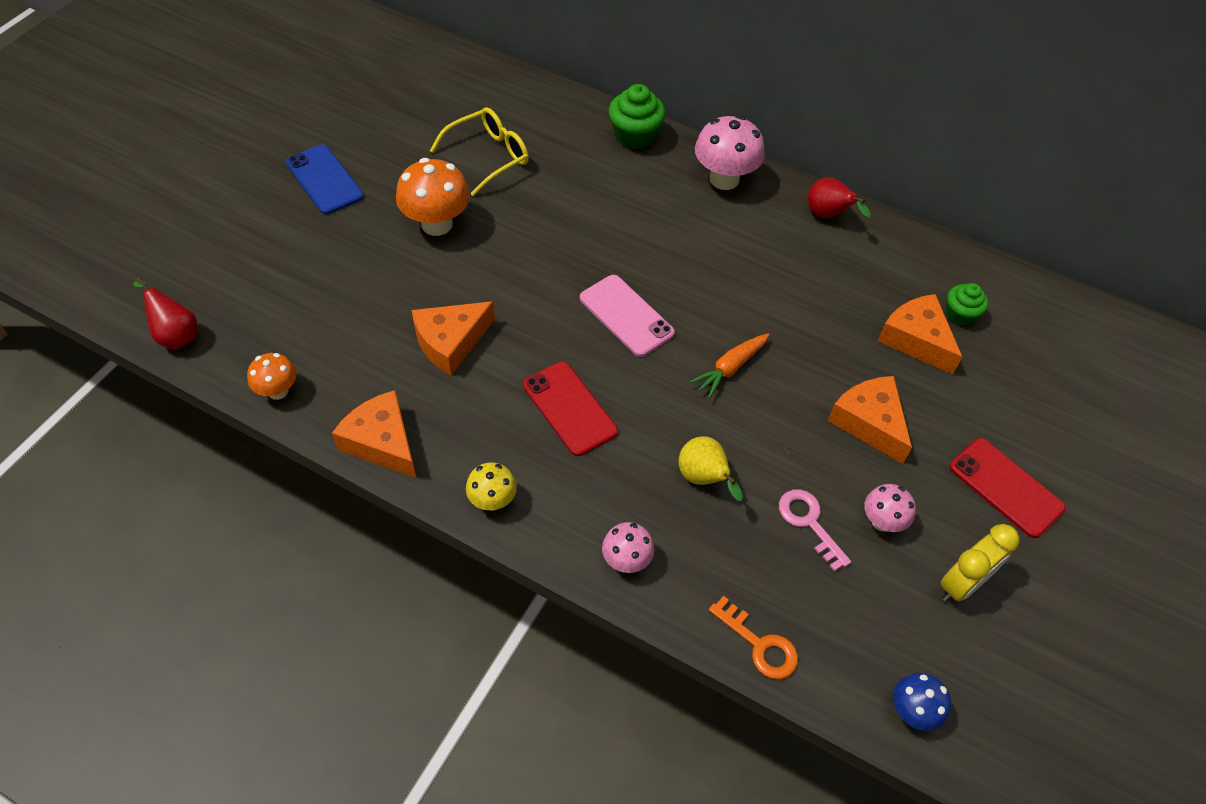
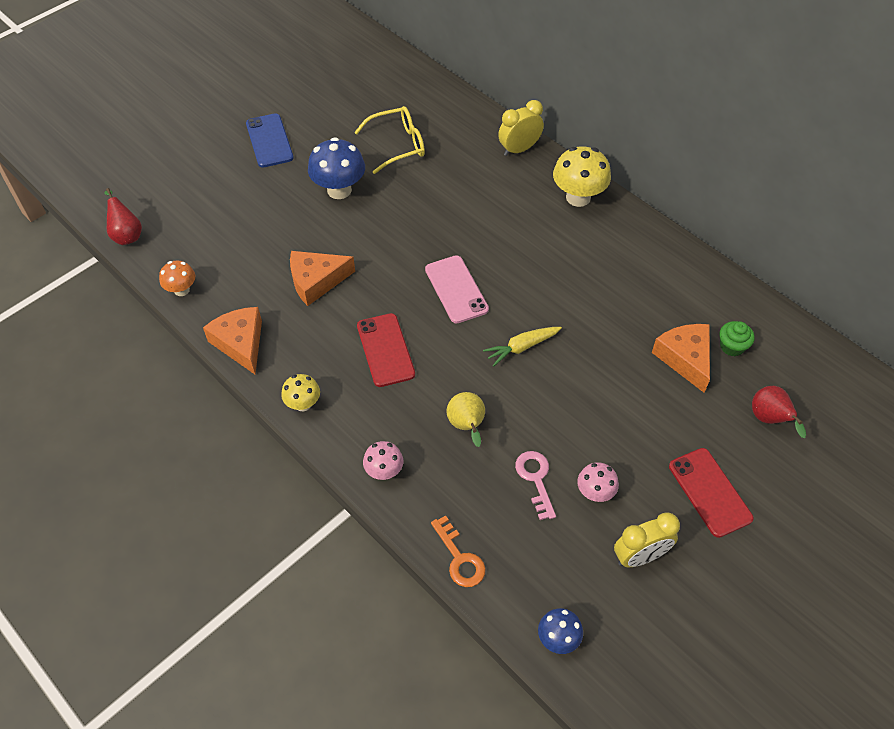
camera: 20 degrees right, 0 degrees up
(437, 224) = (339, 190): orange mushroom -> blue mushroom
(635, 136) = (519, 149): green cupcake -> yellow clock
(724, 179) = (578, 197): pink mushroom -> yellow mushroom
(730, 368) = (522, 347): orange carrot -> yellow carrot
(828, 216) = (653, 243): red pear -> red pear (769, 419)
(869, 422) = (617, 414): orange cheese -> none

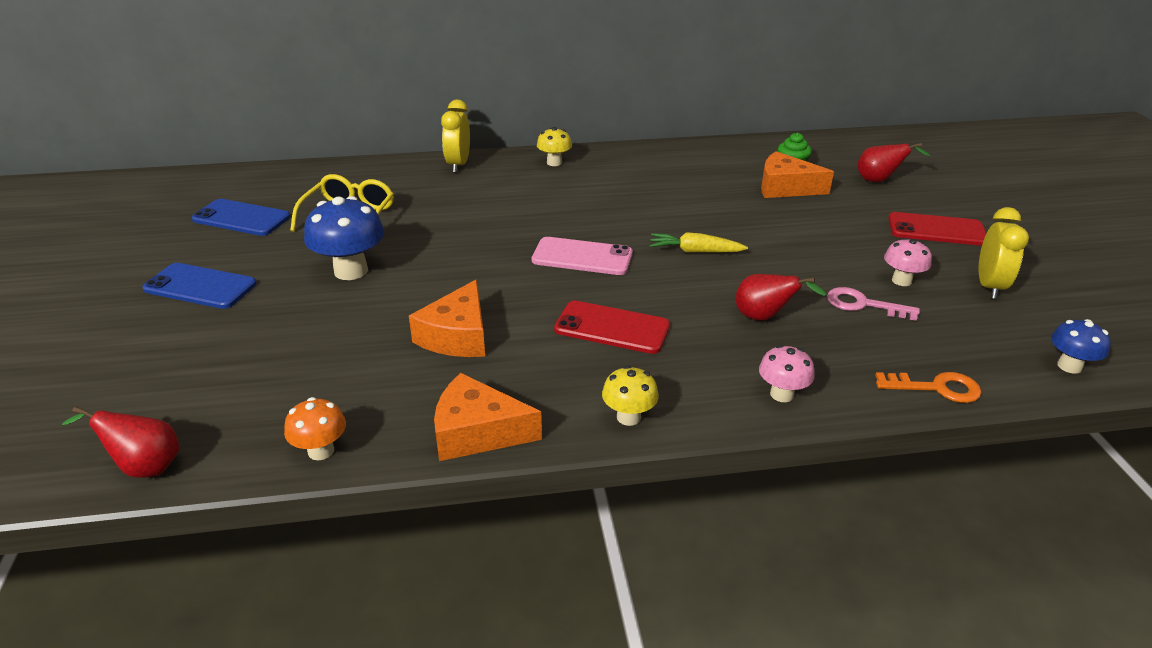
camera: 55 degrees left, 20 degrees down
(349, 101) = (241, 218): none -> blue phone
(467, 426) = (764, 317): yellow pear -> red pear
(522, 347) = (695, 251): yellow carrot -> yellow carrot turned 90 degrees clockwise
(578, 197) = (554, 162): yellow mushroom -> yellow mushroom, size x0.58

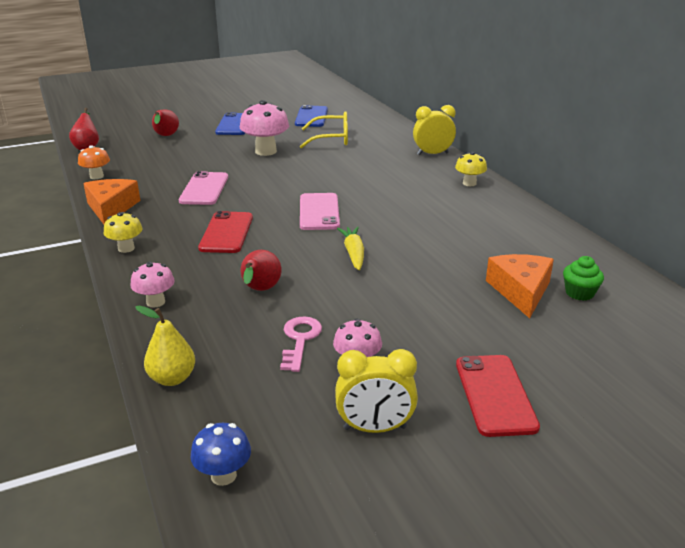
camera: 75 degrees right, 5 degrees down
(351, 271) = (266, 151): blue mushroom -> pink mushroom
(457, 336) = (204, 189): orange cheese -> pink phone
(879, 181) = (600, 353): red pear -> red pear (165, 136)
(936, 388) = (172, 378): orange key -> yellow pear

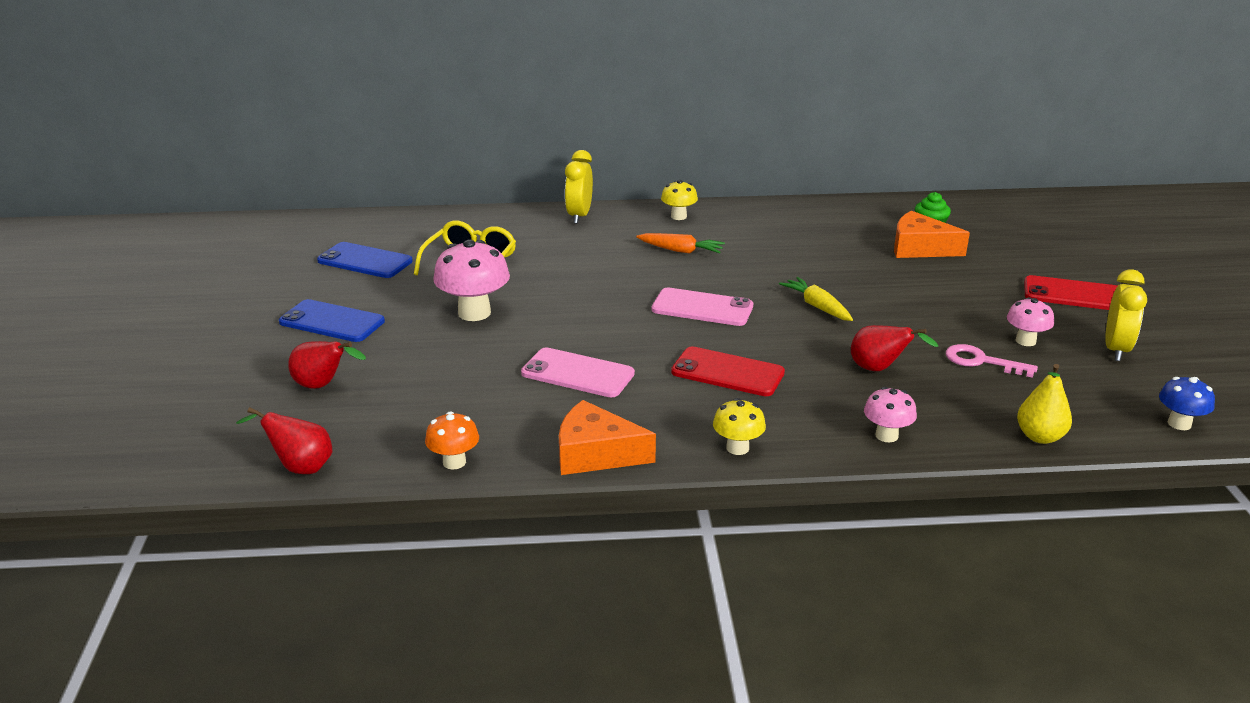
camera: 70 degrees left, 0 degrees up
(353, 254) = (817, 306): yellow carrot -> yellow carrot turned 45 degrees clockwise
(408, 192) = (680, 250): none -> orange carrot

